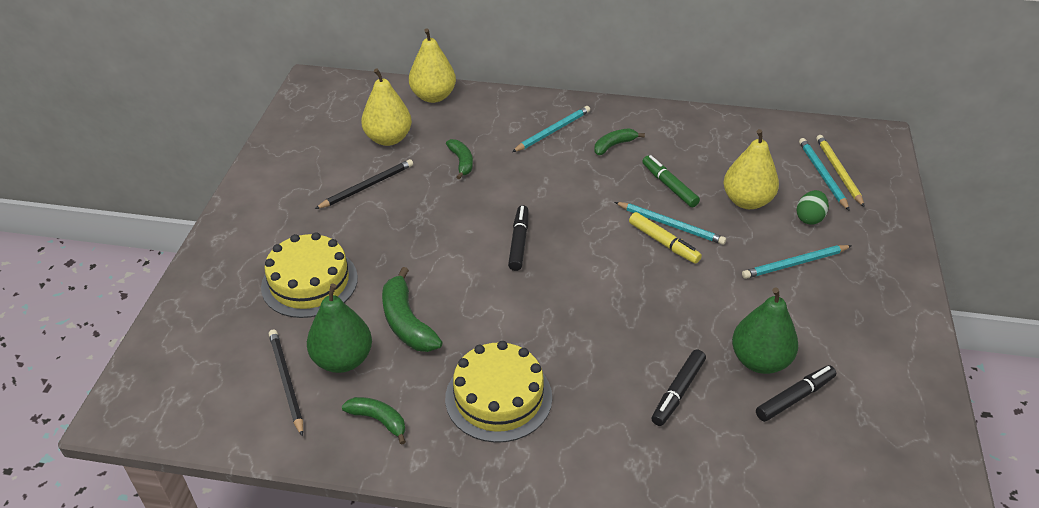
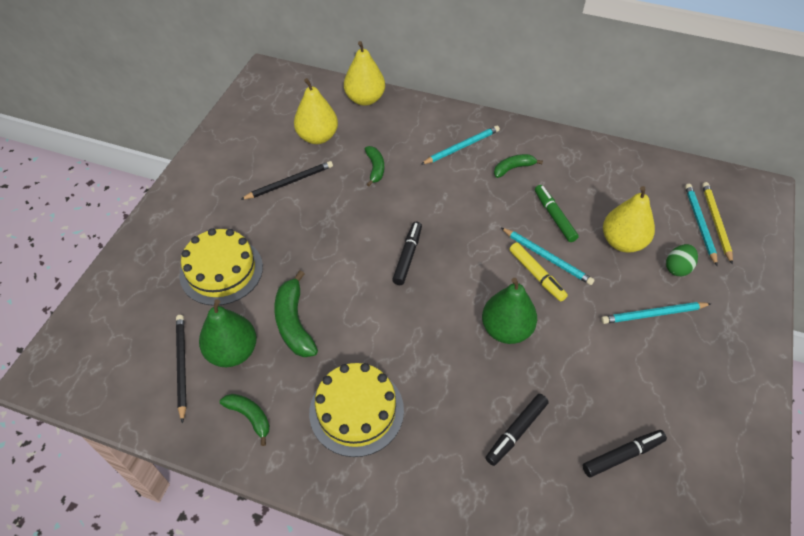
camera: 10 degrees right, 10 degrees up
(759, 361) = (598, 411): green pear -> green pear (506, 329)

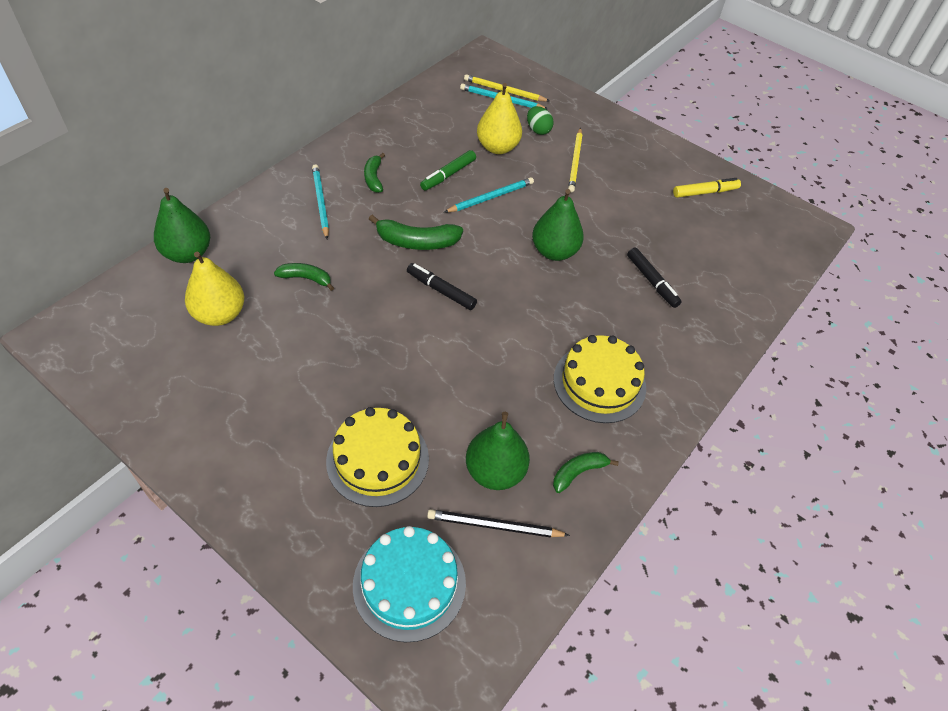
camera: 75 degrees left, 0 degrees up
(122, 325) = (409, 584): none -> turquoise cake
(289, 182) = (277, 360): black pencil -> none
(294, 323) = (481, 406): green banana -> green banana (416, 242)
(365, 99) = (188, 253): yellow pear -> green pear
(536, 275) = (506, 211): yellow marker -> yellow marker (705, 192)
(554, 216) = (448, 175): green marker -> green marker turned 45 degrees counterclockwise
(622, 455) = (688, 230): black marker -> none
(653, 314) = (575, 162): turquoise pencil -> yellow pencil

